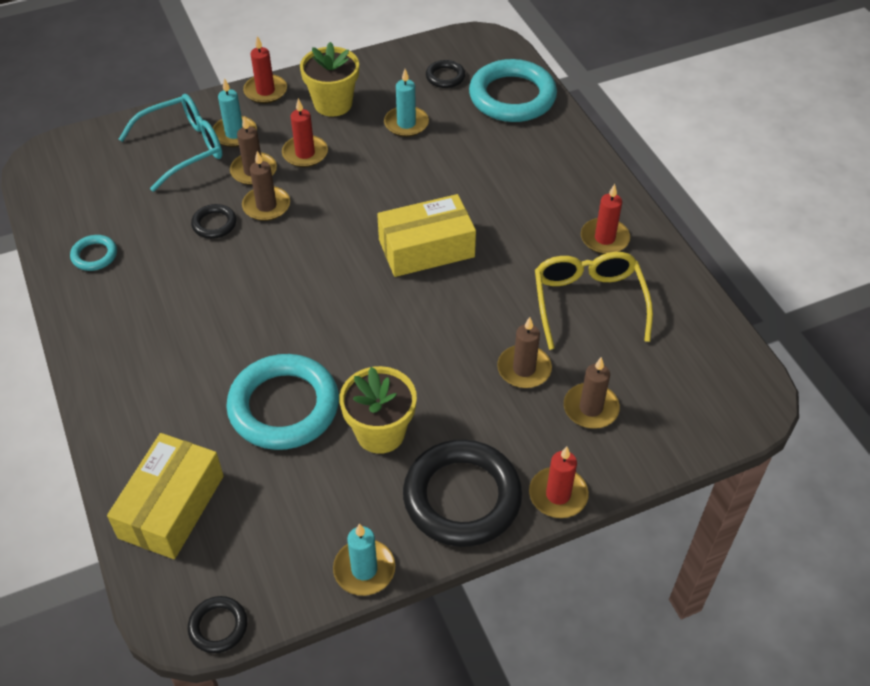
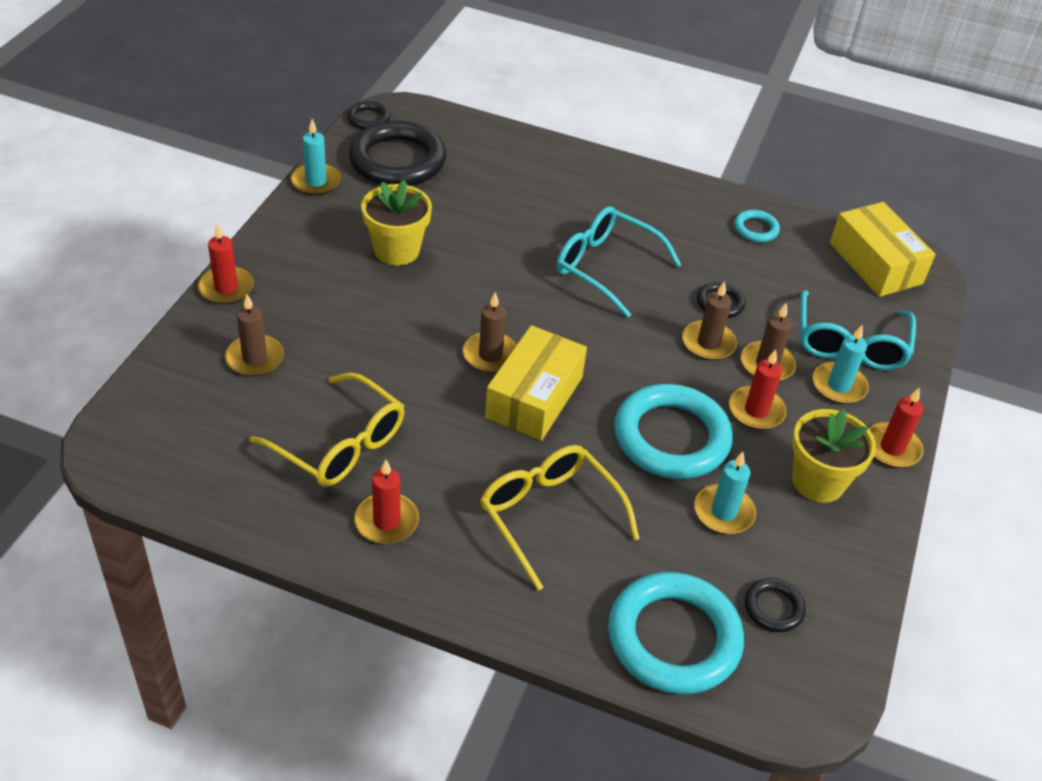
camera: 130 degrees right, 5 degrees down
(171, 506) = (472, 145): yellow box -> yellow box (875, 263)
(246, 302) = (606, 267): none -> turquoise glasses
(284, 406) = (482, 226): turquoise ring -> turquoise ring (671, 437)
(462, 497) = (295, 248): black ring -> black ring (397, 161)
(505, 181) = (550, 516): none -> yellow glasses
(524, 369) = (339, 353): brown candle -> brown candle (490, 355)

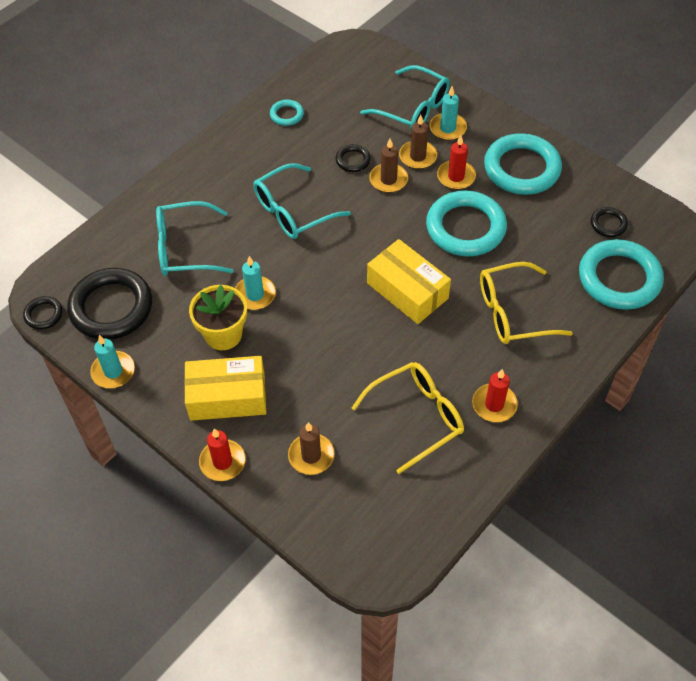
camera: 65 degrees left, 10 degrees up
(490, 355) = (358, 305): brown candle -> none
(503, 194) = (185, 248): none -> turquoise glasses
(723, 512) = (533, 222): turquoise candle -> turquoise candle (255, 295)
(818, 482) = (521, 168): yellow flower pot -> turquoise ring
(875, 263) = (345, 67): yellow box -> yellow box (227, 397)
(892, 448) = (505, 124): red candle -> none

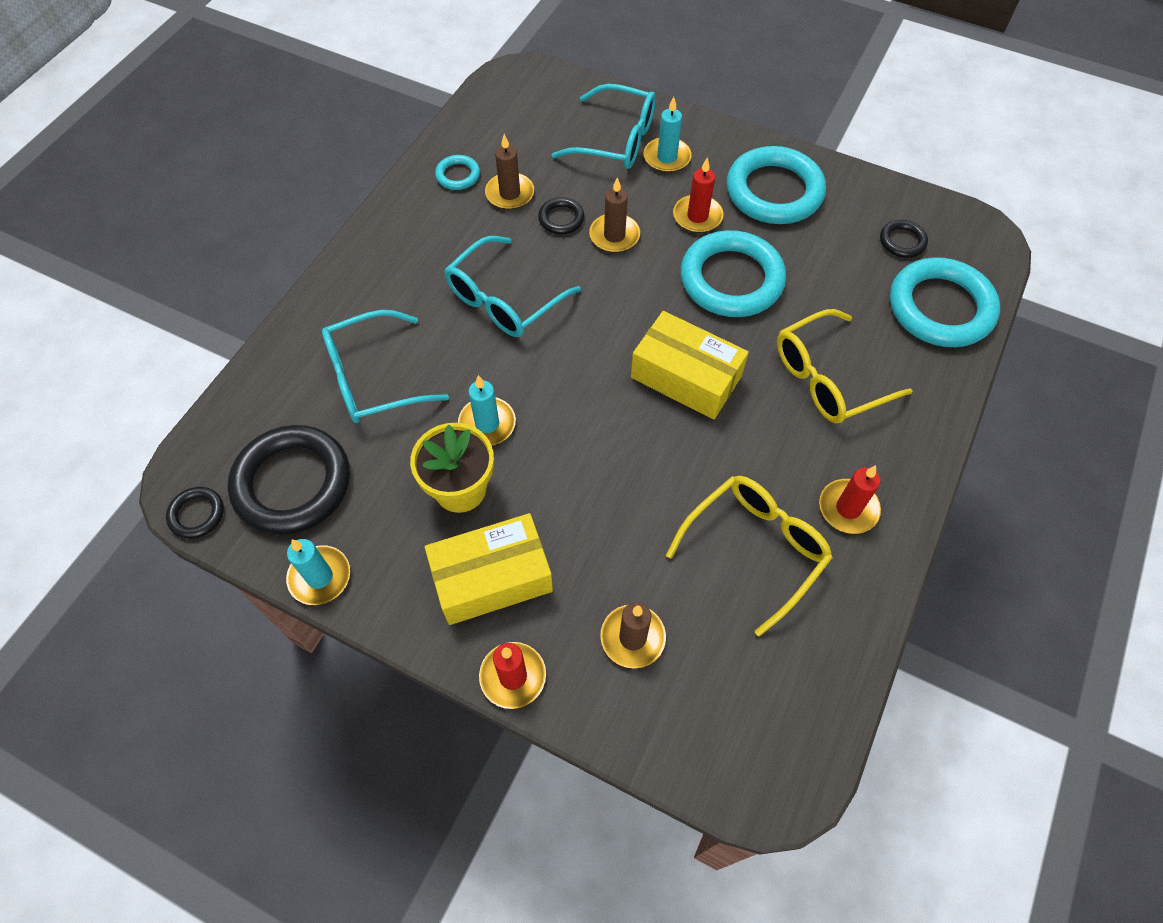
camera: 15 degrees left, 5 degrees up
(417, 156) = (641, 199): brown candle -> brown candle (510, 194)

